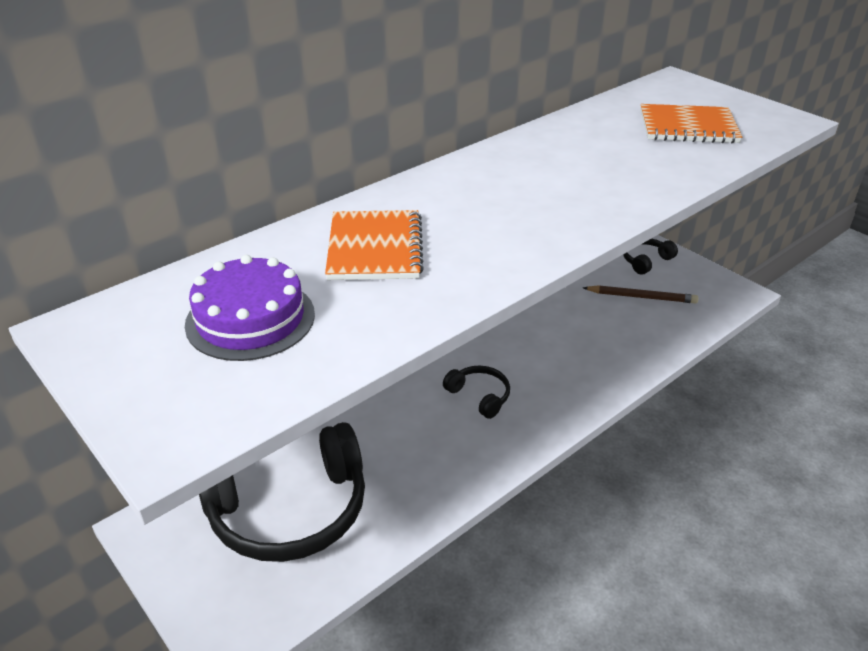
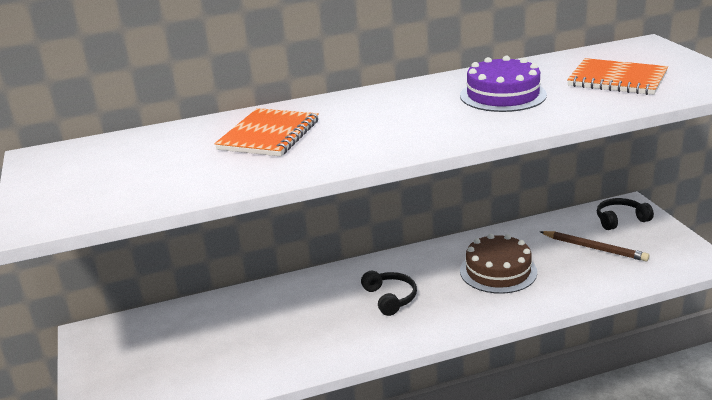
camera: 25 degrees right, 10 degrees down
(250, 319) = (146, 165): purple cake -> purple cake (502, 95)
(289, 511) = (190, 346): black headphones -> none
(568, 341) = (498, 271): none -> brown cake

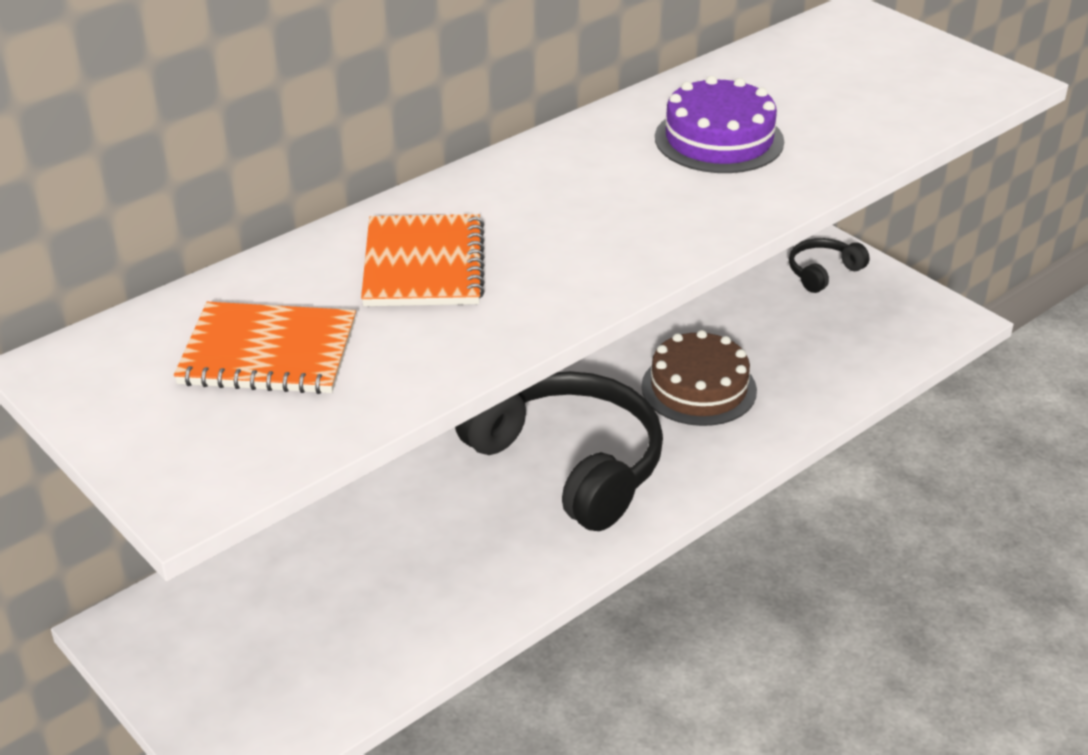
camera: 25 degrees left, 10 degrees up
(390, 298) = (569, 464): black headphones -> black headphones, size x2.22
(595, 248) = (811, 326): brown pencil -> none
(617, 79) = (857, 91): orange notebook -> orange notebook (268, 353)

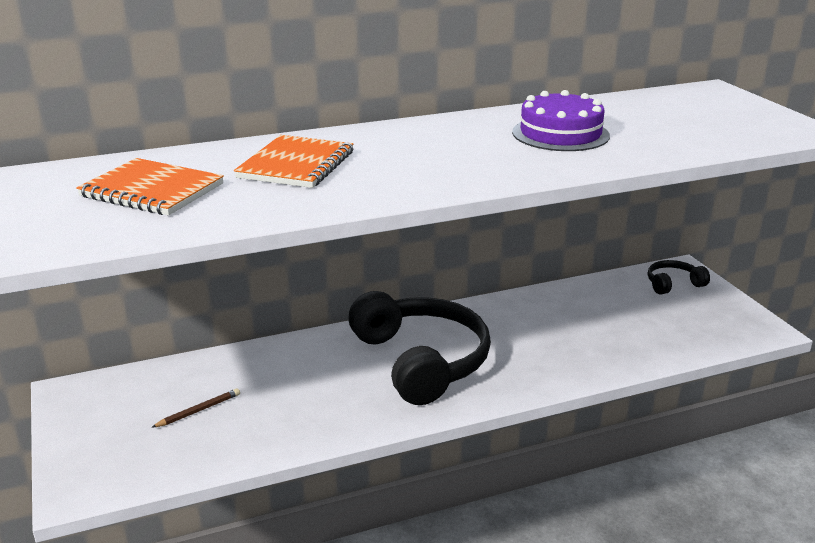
camera: 20 degrees right, 10 degrees down
(323, 610) = (199, 410): none -> brown pencil
(699, 388) = (541, 335): brown cake -> none

